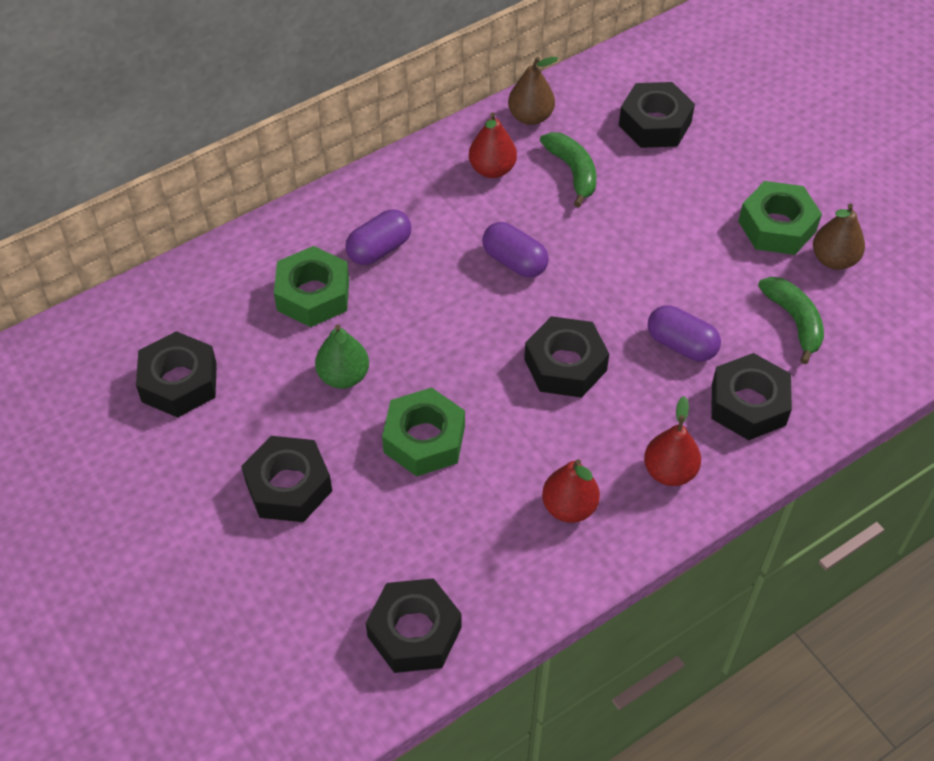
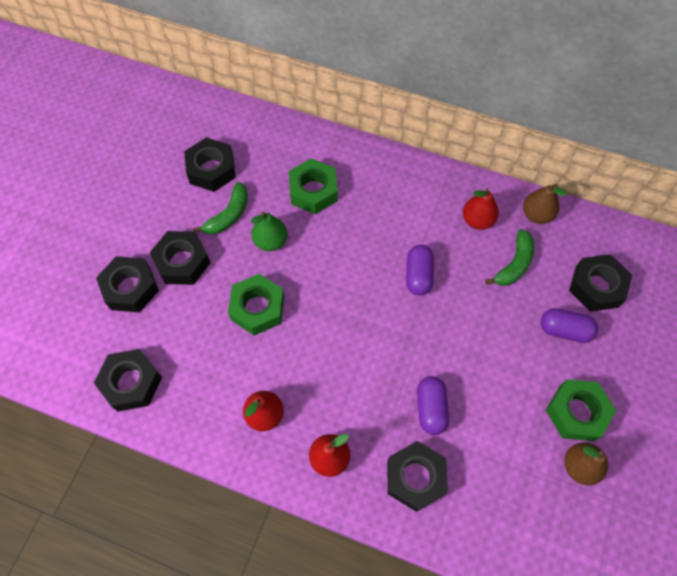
camera: 55 degrees right, 10 degrees up
(379, 249) = (370, 201): purple capsule -> purple capsule (564, 330)
(565, 365) = (364, 350): black nut -> black nut (130, 288)
(794, 321) = (505, 469): green banana -> green banana (228, 215)

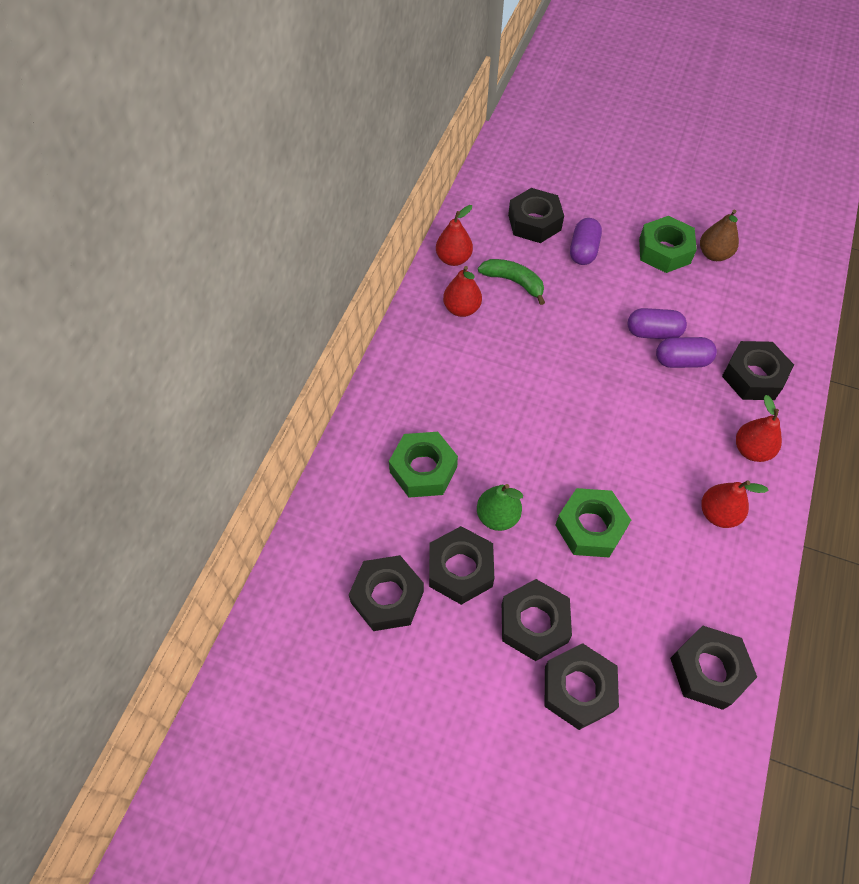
camera: 90 degrees left, 5 degrees down
(228, 215) = (460, 569): green banana -> black nut
(418, 275) = (533, 365): purple capsule -> purple capsule (653, 332)
(536, 215) = (453, 259): brown pear -> red pear

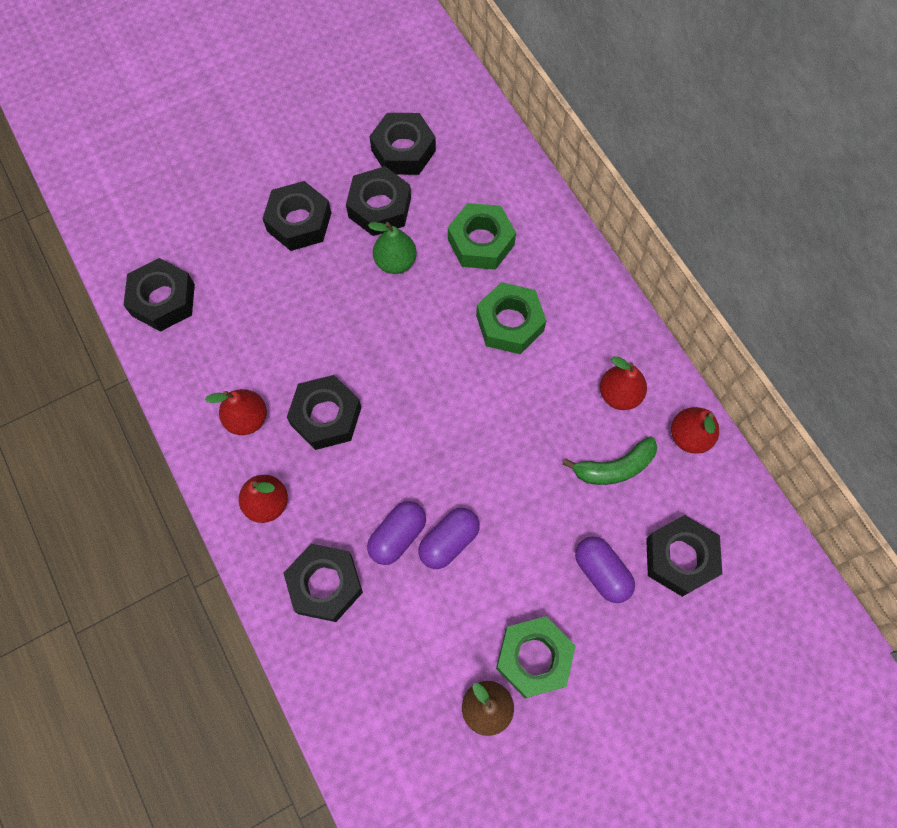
camera: 130 degrees right, 10 degrees up
(578, 689) = (234, 213): black nut -> black nut (326, 416)
(590, 527) = (327, 317): green nut -> green nut (510, 323)

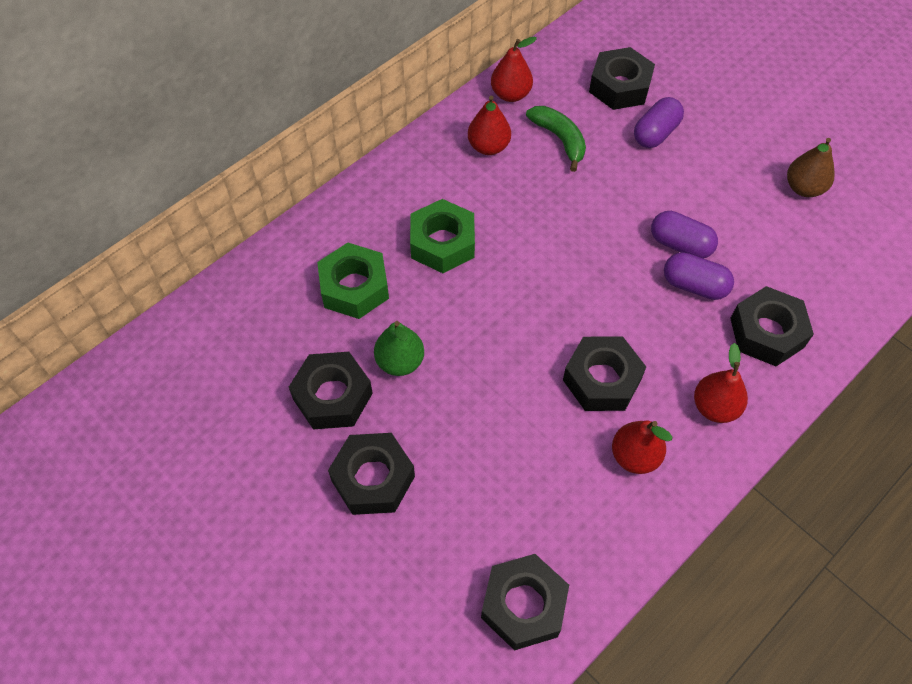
camera: 105 degrees left, 10 degrees down
(403, 150) = (247, 391): black nut -> none
(534, 658) = (748, 165): green nut -> none

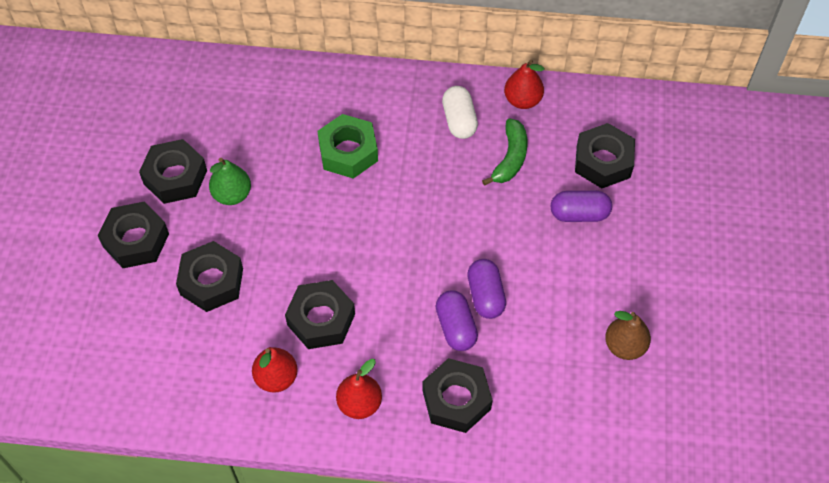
camera: 50 degrees right, 0 degrees up
(354, 287) = (266, 129): green nut -> none
(488, 147) = (459, 120): red pear -> white capsule
(523, 605) = (115, 382): black nut -> black nut (211, 281)

